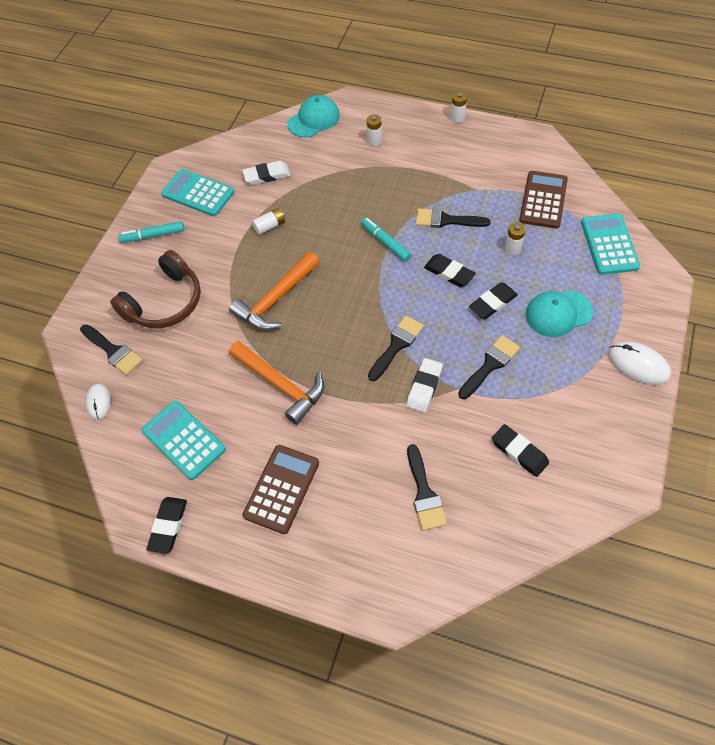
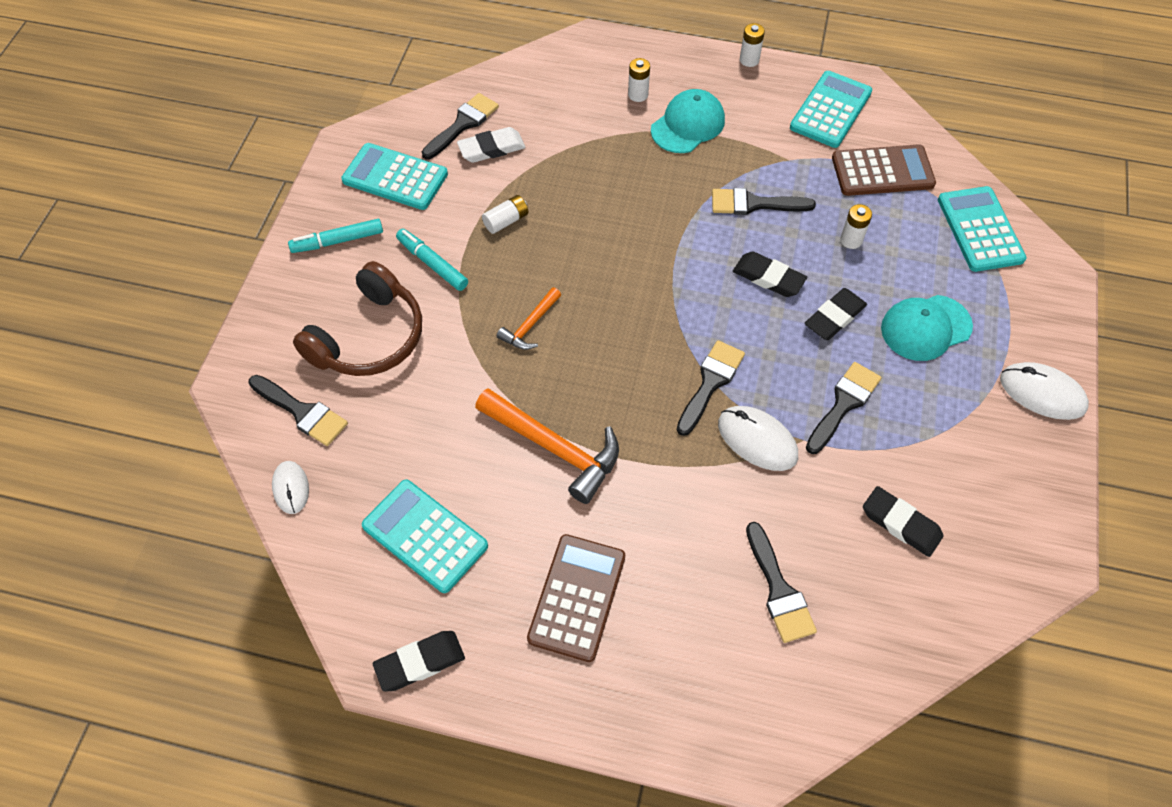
camera: 10 degrees left, 0 degrees up
(168, 526) = (420, 662): black eraser -> black eraser turned 60 degrees clockwise
(249, 158) = (463, 124): none -> black brush
(276, 299) = (530, 325): orange hammer -> orange hammer, size x0.54
(313, 119) = (547, 67): turquoise cap -> turquoise cap (688, 125)
(385, 242) = (674, 238): turquoise marker -> turquoise marker (432, 264)
(424, 387) = (757, 440): white eraser -> white mouse
(511, 155) = (830, 110): none -> turquoise calculator
(543, 200) = (882, 171): brown calculator -> brown calculator turned 75 degrees clockwise

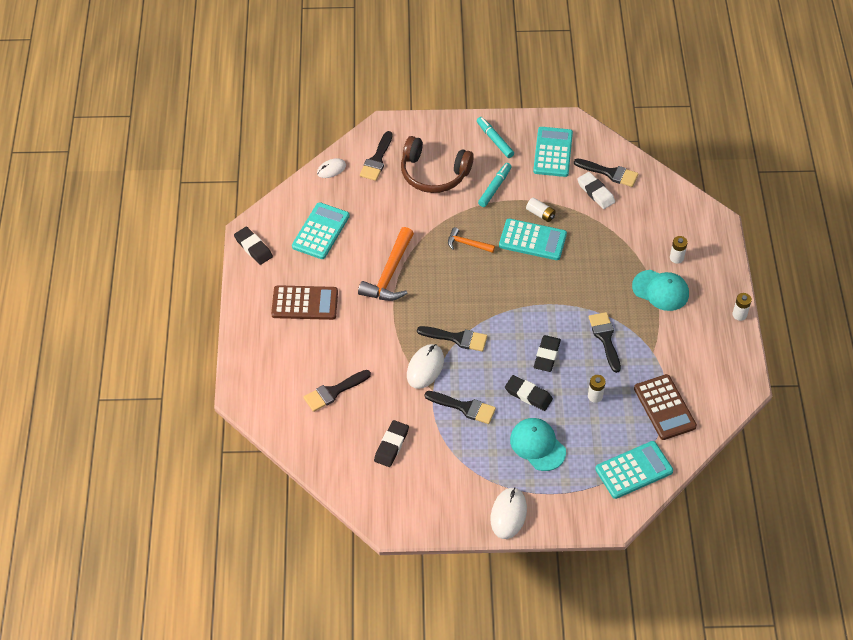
camera: 75 degrees right, 5 degrees down
(830, 110) = (711, 370): turquoise calculator -> turquoise calculator (532, 240)

